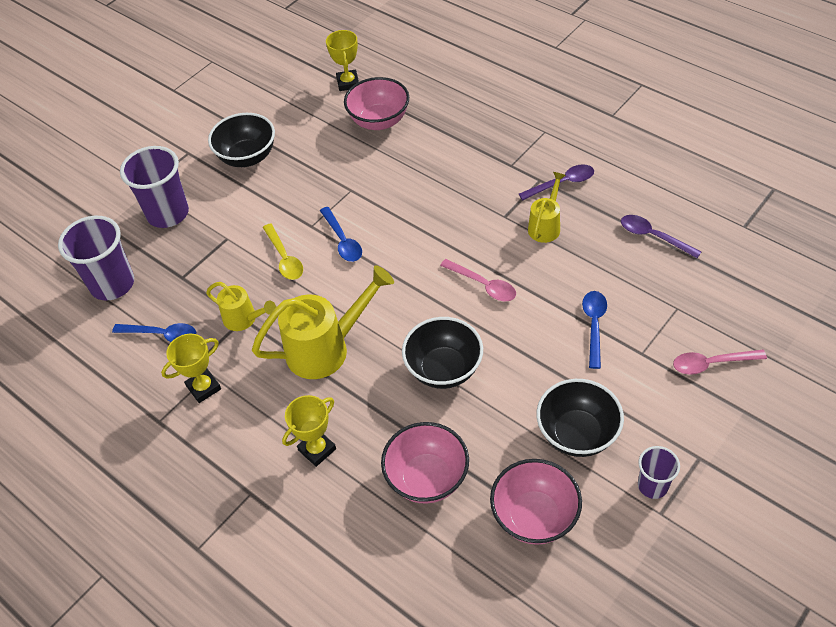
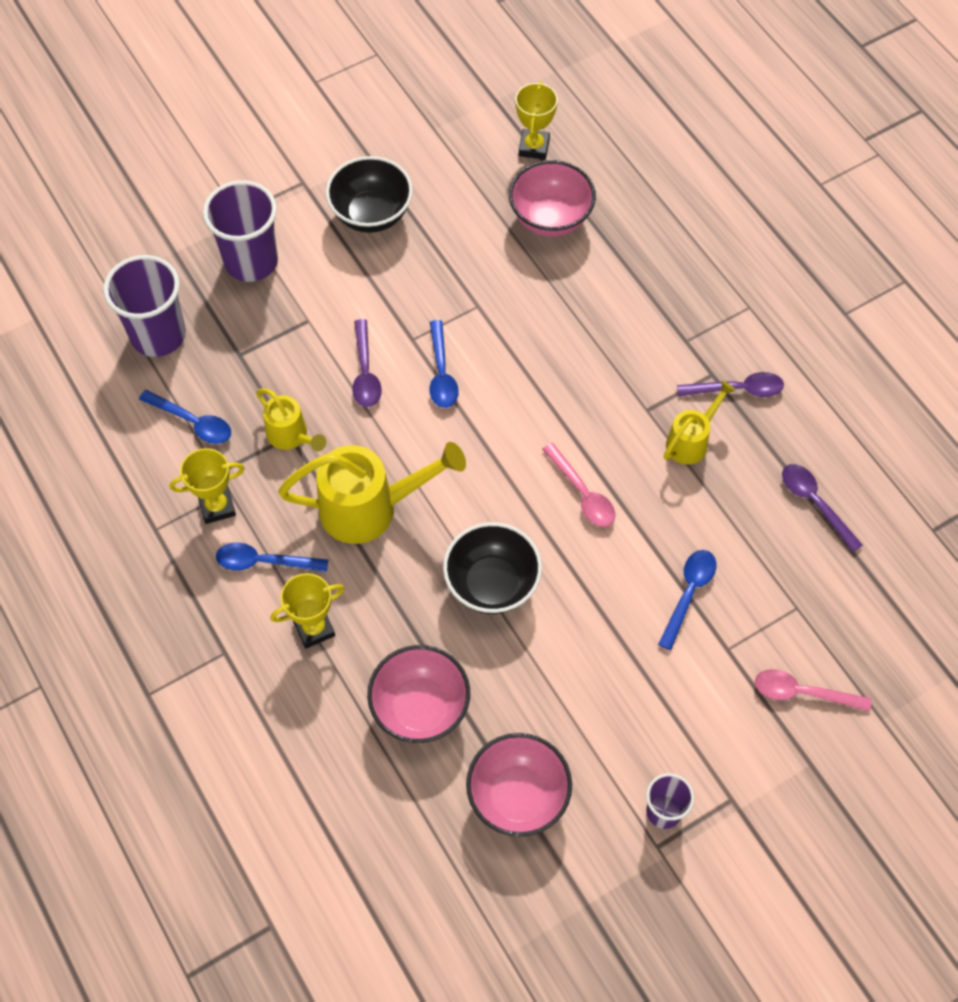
camera: 15 degrees right, 10 degrees up
(257, 414) = (264, 562): none -> blue spoon
(284, 258) = (365, 372): yellow spoon -> purple spoon
(577, 434) = (608, 719): black bowl -> none

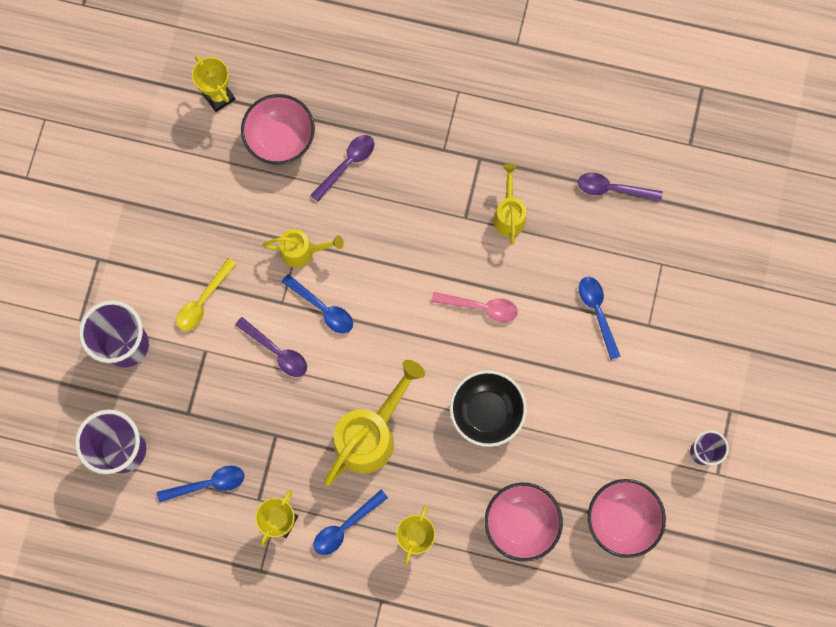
camera: 45 degrees left, 15 degrees up
(291, 436) = (276, 435): yellow watering can -> yellow watering can (302, 251)
(349, 282) = (203, 301): none -> yellow spoon
(371, 214) = (166, 240): black bowl -> none
(737, 389) = (503, 155): purple spoon -> purple spoon (347, 164)
(802, 693) = (710, 312): pink spoon -> none

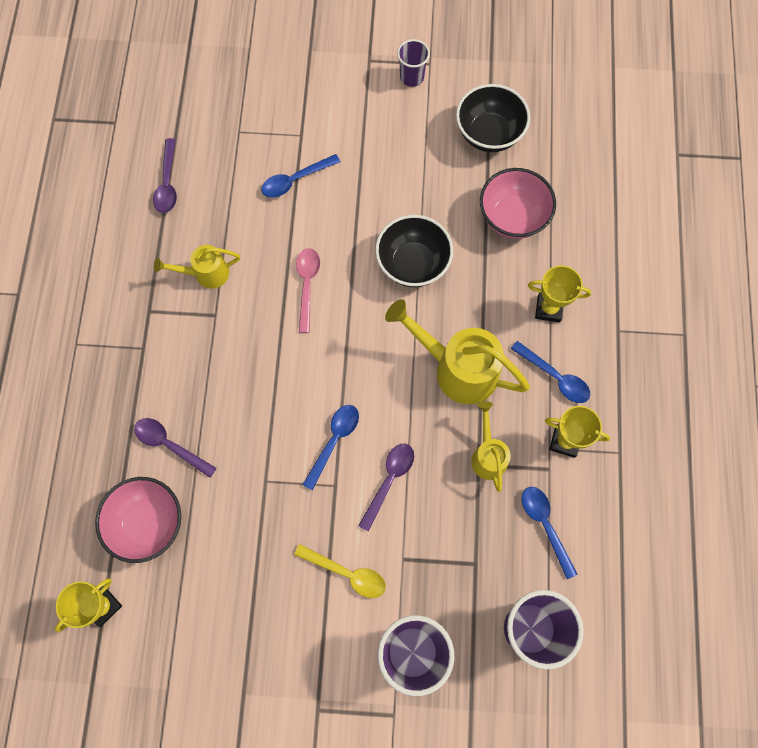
camera: 100 degrees left, 5 degrees down
(302, 251) = (274, 474): yellow watering can -> yellow watering can (488, 455)
(621, 520) = (489, 134): pink bowl -> black bowl

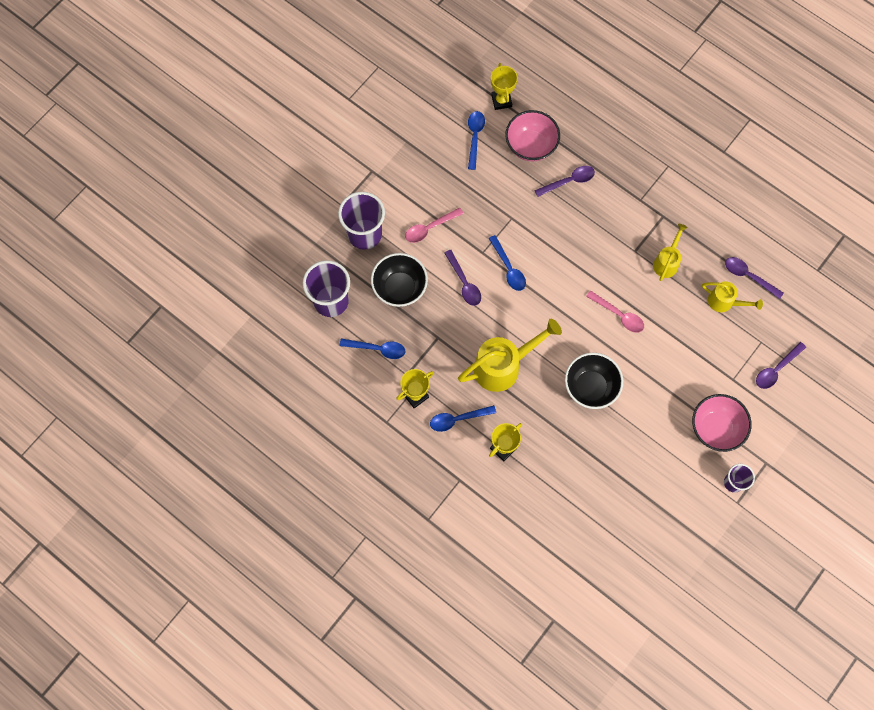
camera: 125 degrees right, 0 degrees up
(260, 102) = (776, 369): none -> purple spoon
(295, 180) = (700, 354): blue spoon -> blue spoon (475, 137)
(347, 573) = (429, 228): yellow spoon -> pink spoon
(488, 455) = (439, 346): yellow watering can -> yellow watering can (724, 302)
(489, 134) = (654, 502): black bowl -> black bowl (400, 288)
(512, 217) = (581, 472): pink bowl -> pink bowl (715, 428)

